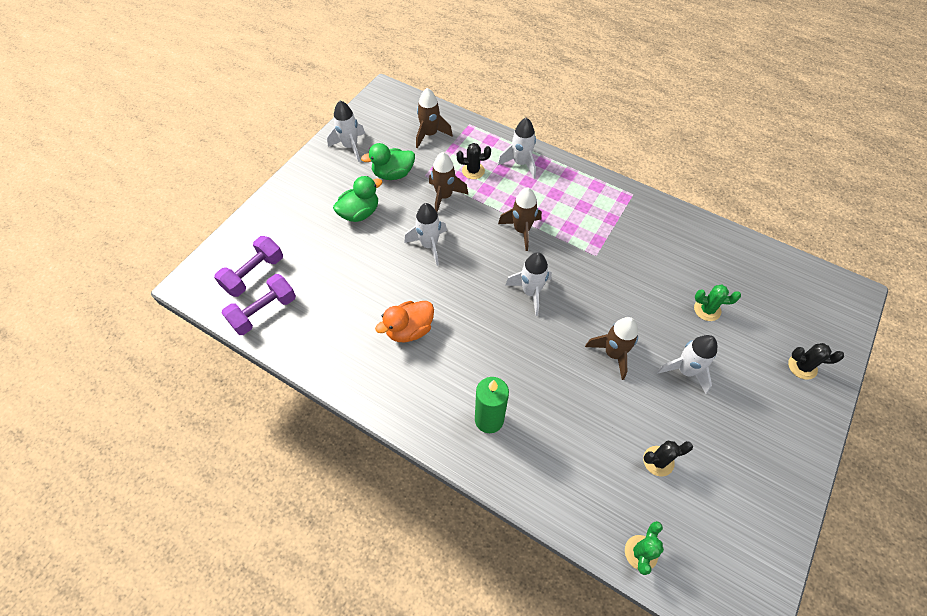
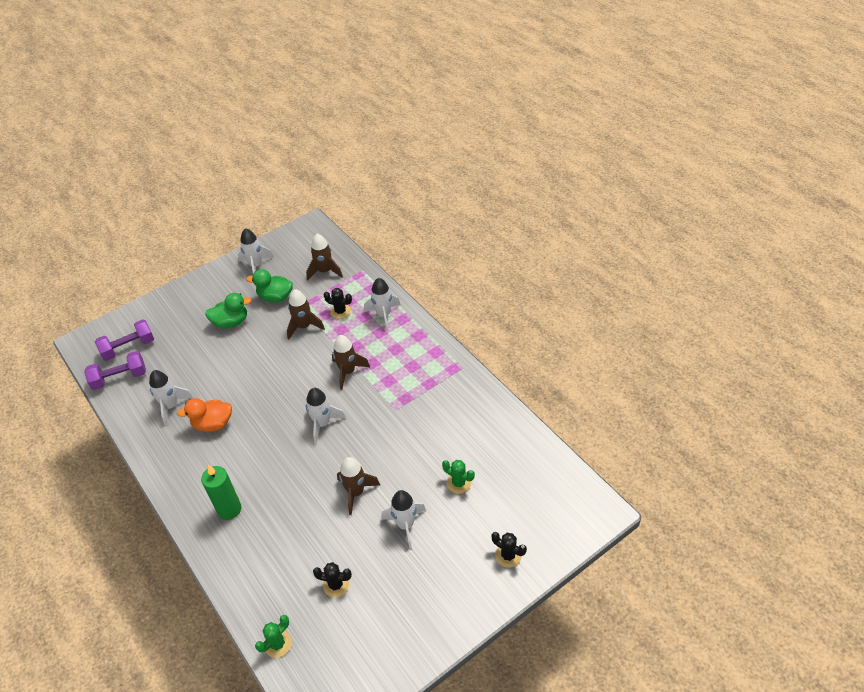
camera: 25 degrees right, 10 degrees down
(429, 245) = (268, 363): white rocket -> white rocket (171, 406)

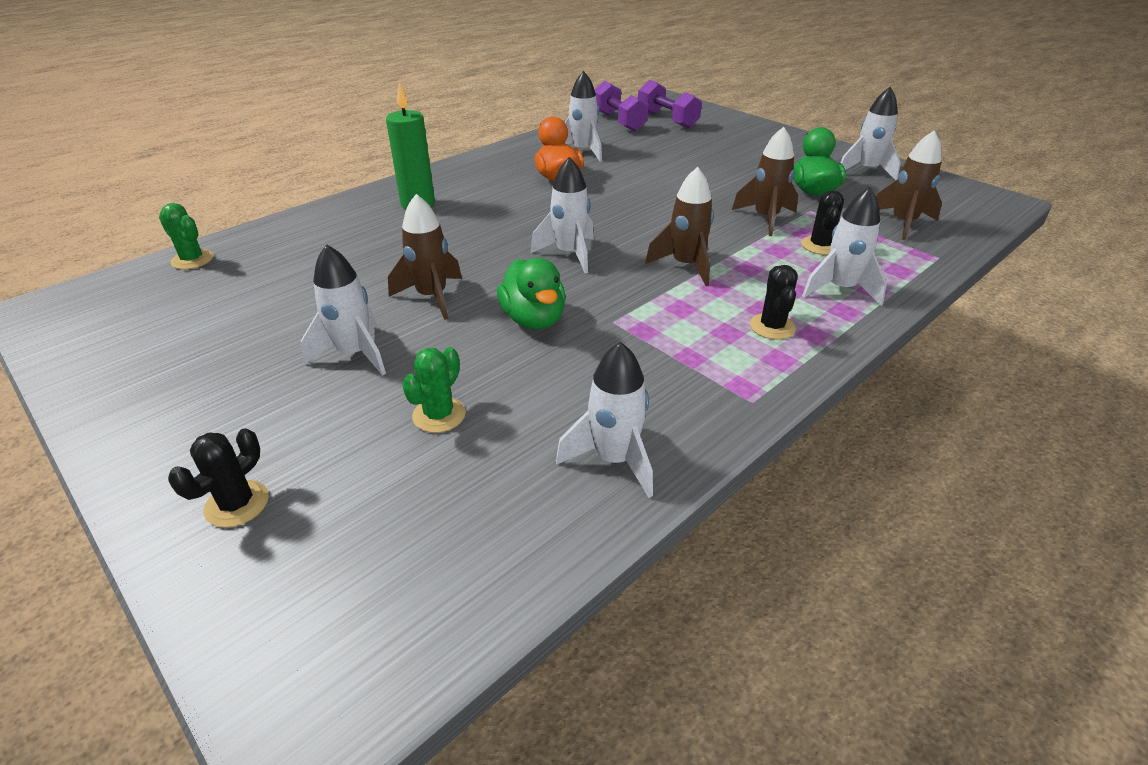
camera: 80 degrees right, 10 degrees down
(231, 322) = (742, 167): green duck -> green duck (534, 319)
(336, 585) = (264, 295): black cactus -> black cactus (772, 327)
(493, 419) = (614, 460): none -> white rocket

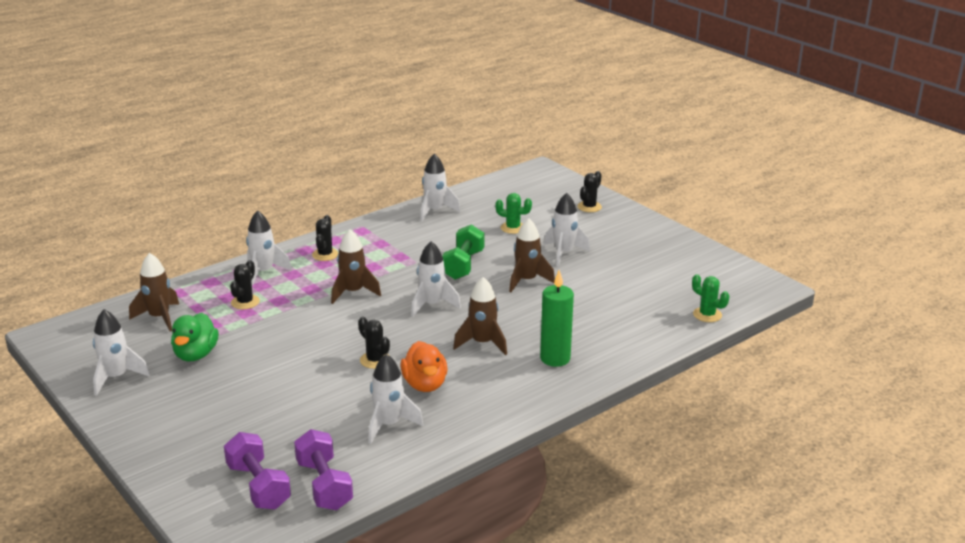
camera: 175 degrees left, 10 degrees down
(439, 415) = (513, 228): green cactus -> green cactus turned 75 degrees clockwise
(534, 319) = (463, 265): green duck -> green dumbbell
(617, 194) = (375, 360): none -> black cactus
(765, 218) = (264, 327): brown rocket -> brown rocket (482, 343)

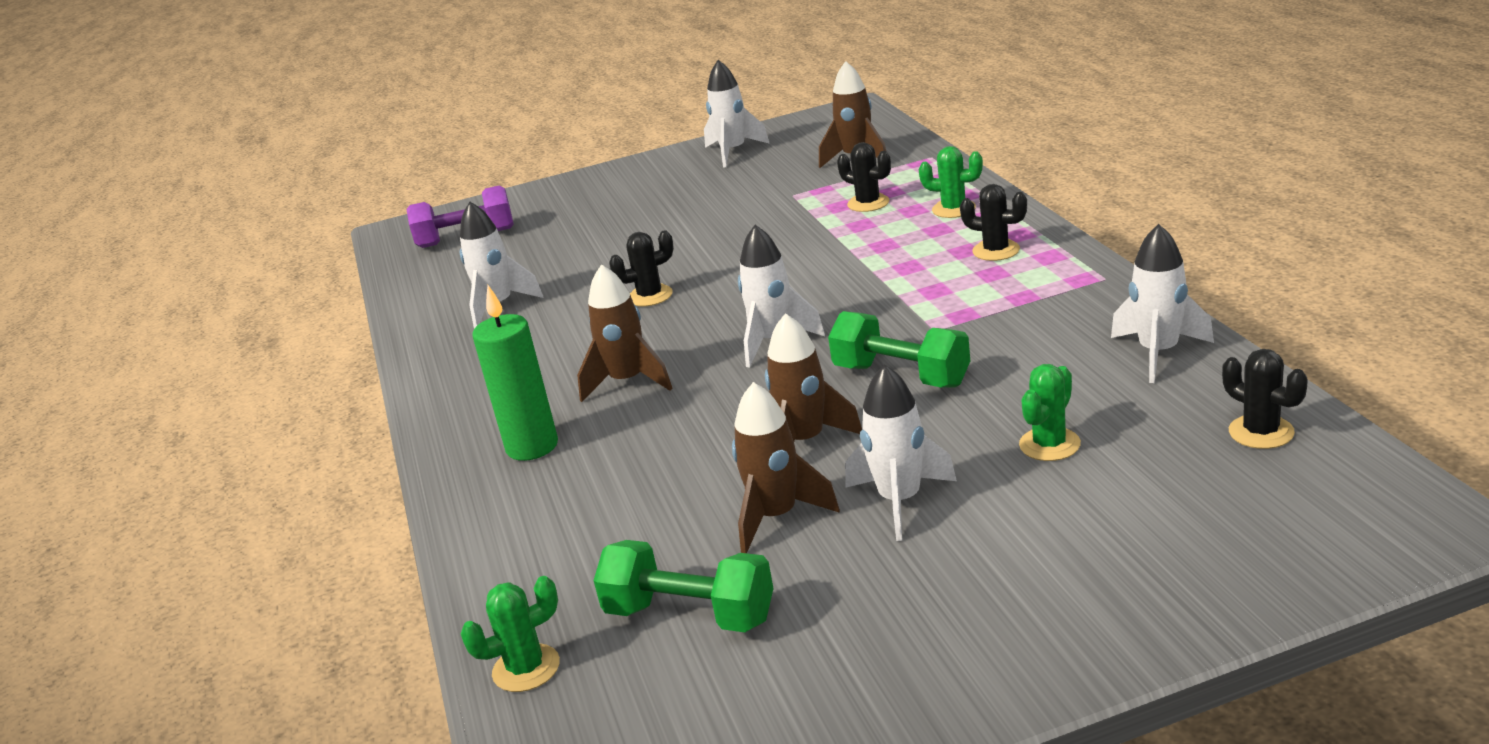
camera: 115 degrees right, 0 degrees up
(196, 354) = (751, 186): green duck -> none
(263, 272) = (953, 209): white rocket -> green cactus
(324, 485) = (431, 271): purple dumbbell -> none
(353, 292) = (853, 276): brown rocket -> brown rocket (776, 517)
(425, 384) = (561, 331): orange duck -> none
(589, 207) = (1148, 577): black cactus -> black cactus (1261, 432)
(656, 286) = (690, 615): none -> green dumbbell

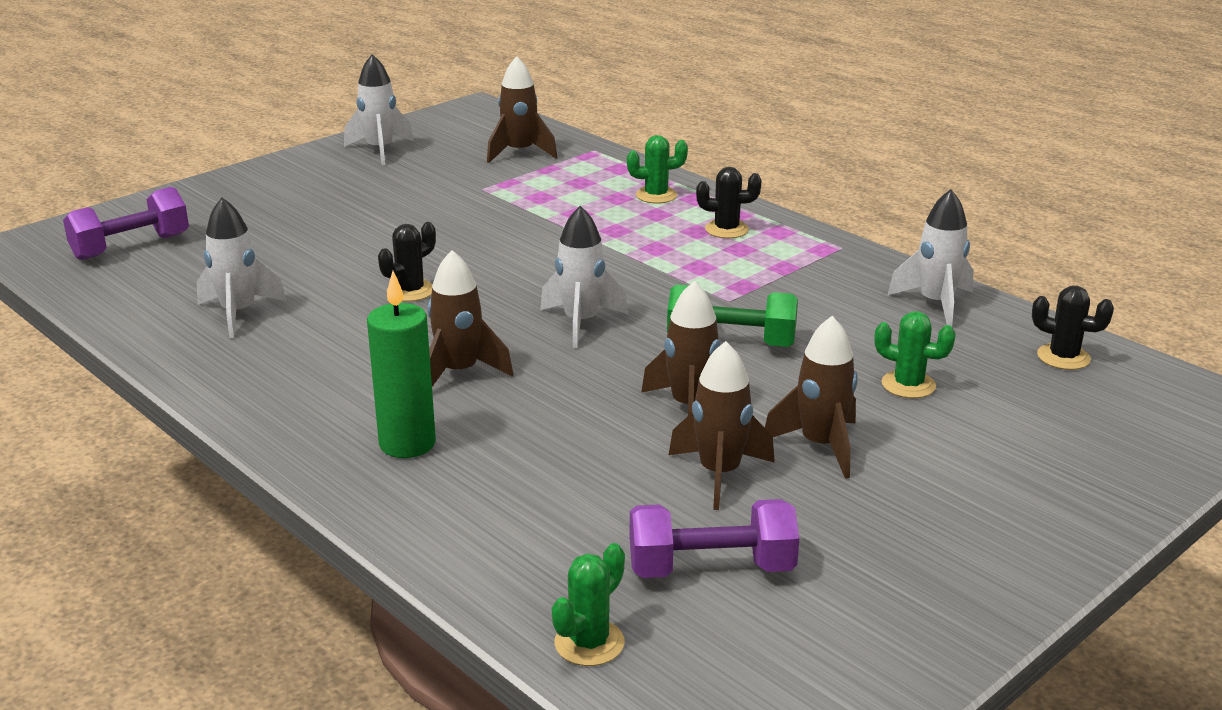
camera: 30 degrees left, 0 degrees up
(690, 615) = (711, 568): green dumbbell -> purple dumbbell
(868, 203) = (567, 193): black cactus -> none
(900, 501) = (820, 446): white rocket -> brown rocket
(1049, 444) = (908, 385): green cactus -> green cactus turned 75 degrees counterclockwise

